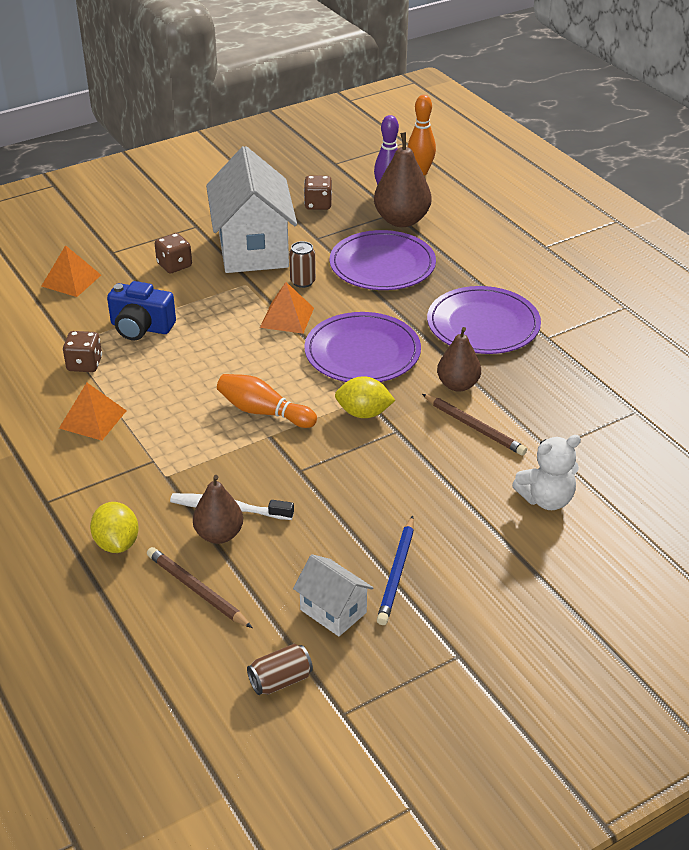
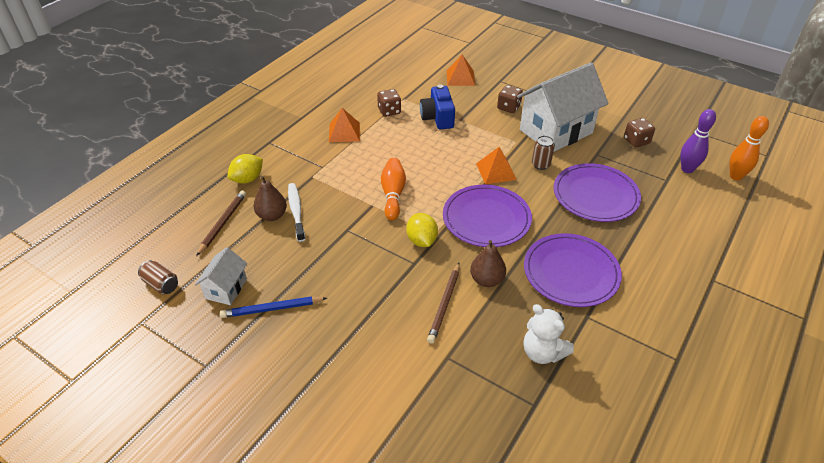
camera: 65 degrees right, 5 degrees up
(402, 220) = (661, 187): brown pear -> none
(546, 499) = (387, 372): white teddy bear -> white teddy bear (542, 352)

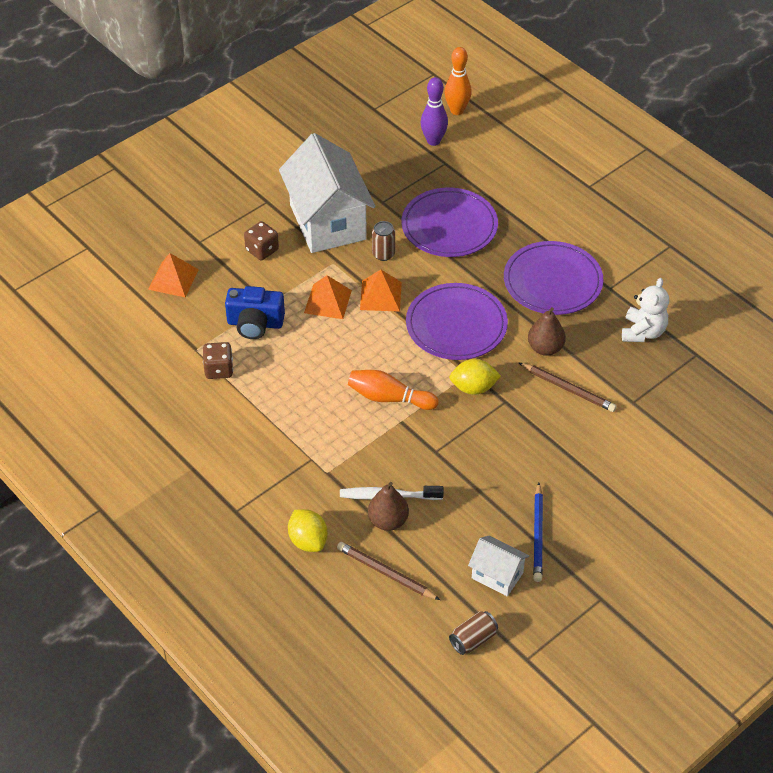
camera: 75 degrees left, 5 degrees up
(344, 132) = (246, 425): orange pyramid -> orange pyramid (327, 301)
(542, 352) = (643, 332): white teddy bear -> white teddy bear turned 45 degrees counterclockwise
(636, 141) = (372, 161): brown dice -> none

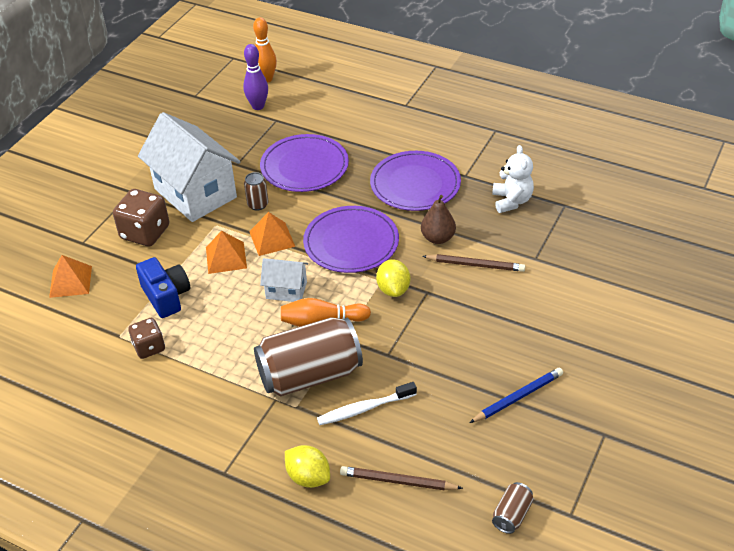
camera: 20 degrees left, 5 degrees down
(255, 324) = (166, 296): blue camera -> blue camera turned 105 degrees counterclockwise
(262, 250) = (145, 233): brown dice -> brown dice, size x1.60
(353, 446) = (310, 374): none -> brown can
(388, 521) = (375, 432): brown pear -> none
(473, 388) = (393, 289): yellow lemon -> yellow lemon turned 75 degrees counterclockwise
(497, 575) = (501, 446): white house -> white house (286, 290)
(538, 535) = (518, 397): blue pencil -> blue pencil turned 105 degrees counterclockwise

